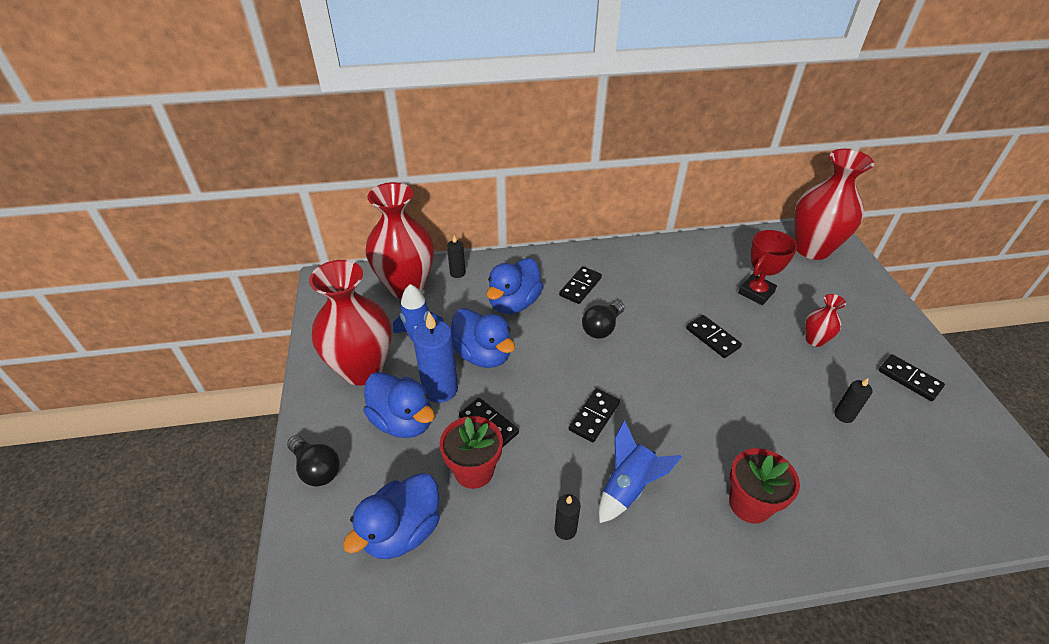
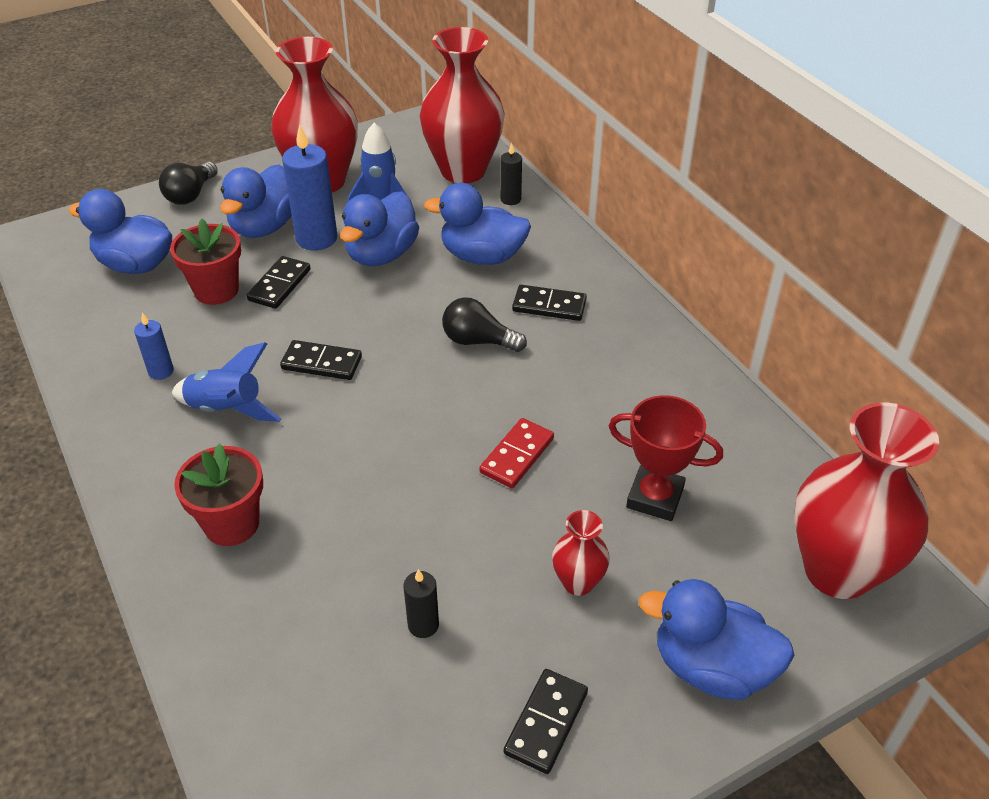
camera: 70 degrees right, 0 degrees up
(565, 529) = (161, 371): black candle -> blue candle
(712, 338) = (517, 455): black domino -> red domino
(871, 308) = (711, 667): none -> blue duck

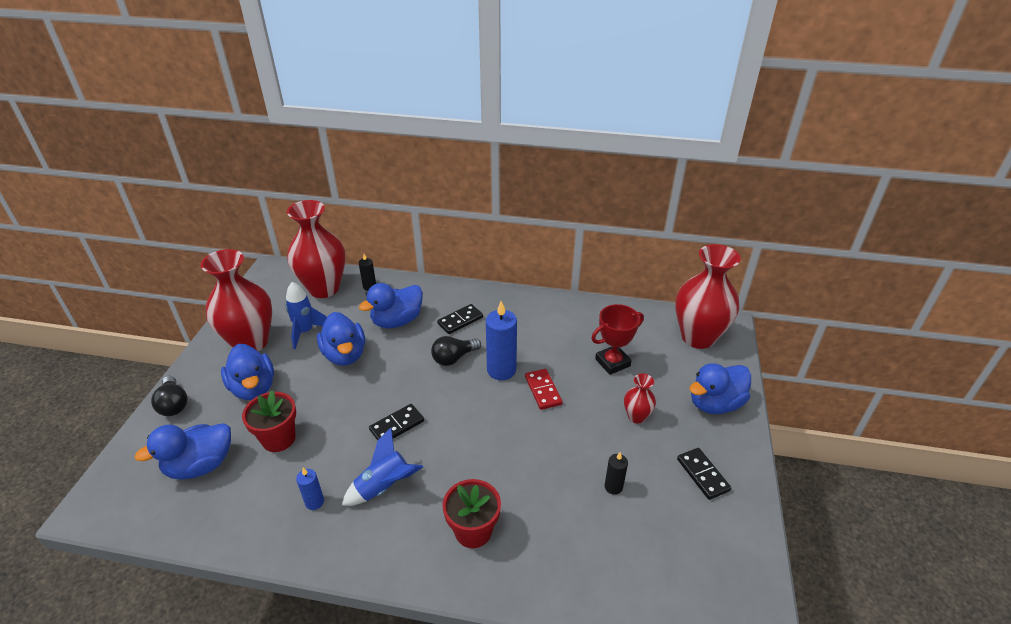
camera: 50 degrees left, 5 degrees down
(279, 285) = (312, 408): black domino -> none
(316, 238) = (296, 372): blue candle -> blue candle (501, 370)

